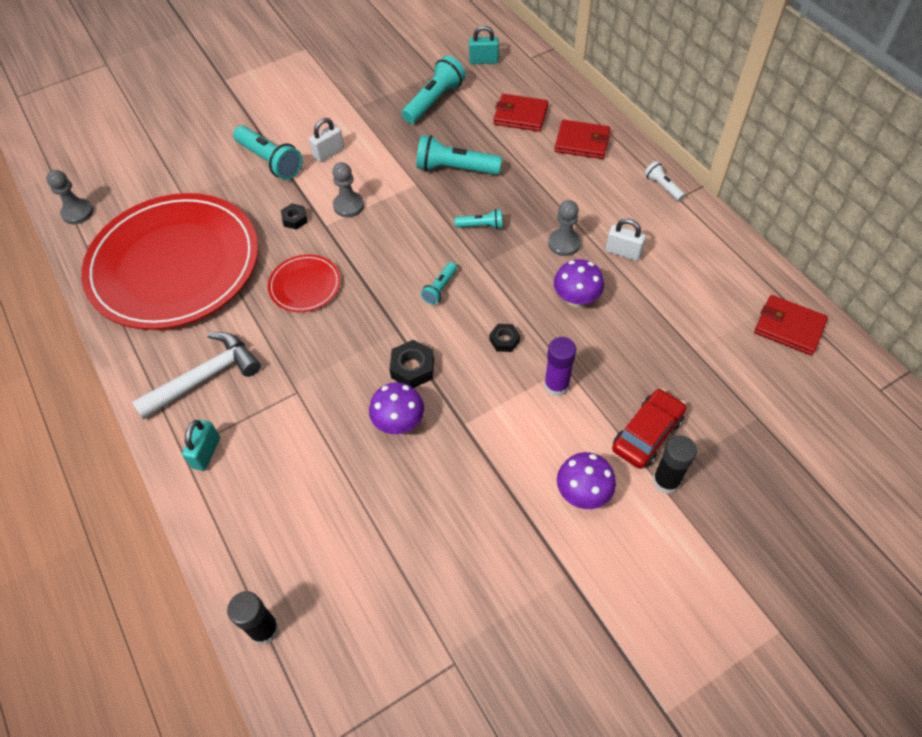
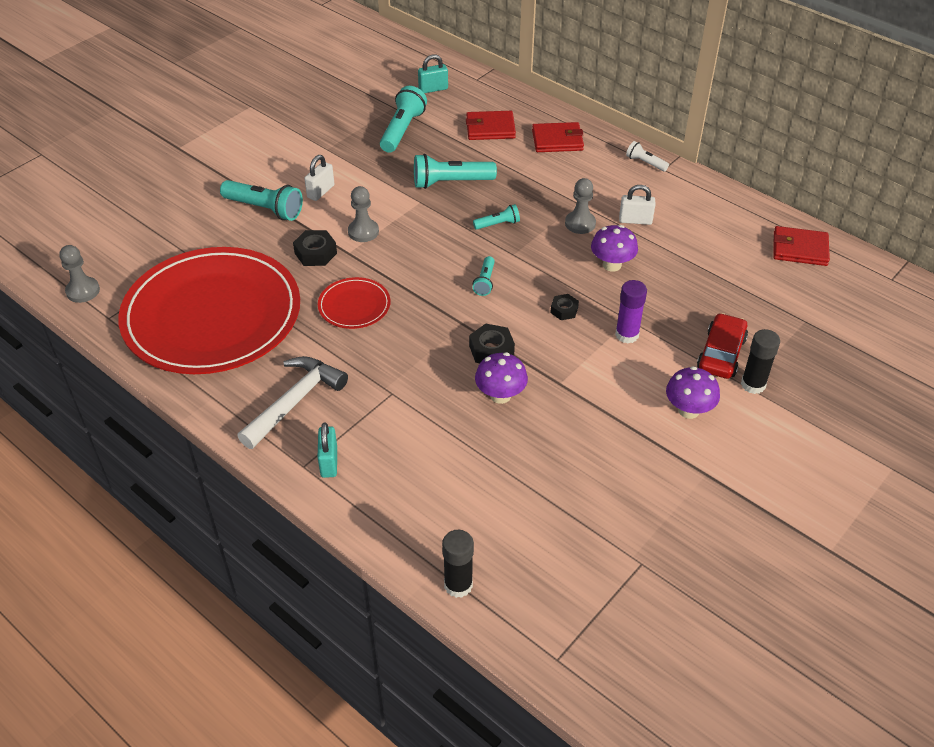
camera: 20 degrees left, 10 degrees down
(295, 219) = (315, 253): black nut -> black nut, size x1.54

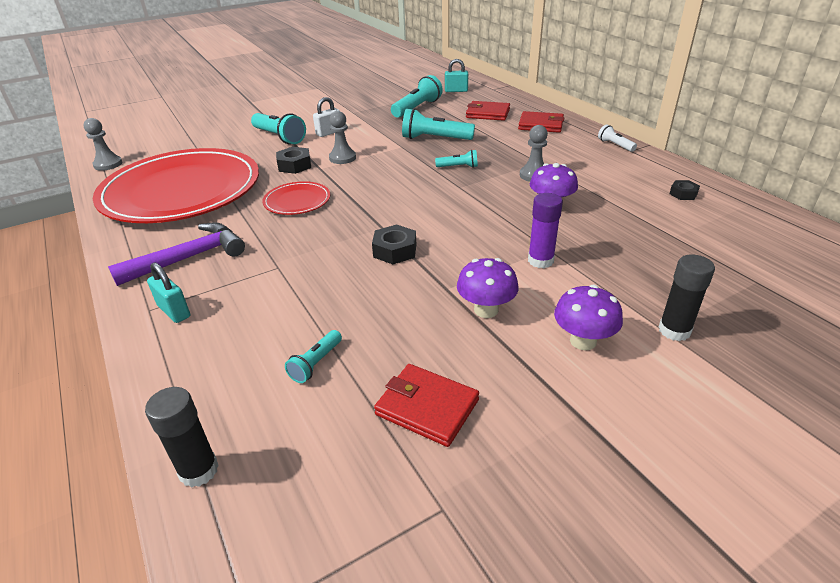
camera: 20 degrees right, 10 degrees down
(295, 401) = (189, 258): white hammer -> purple hammer
(329, 462) = (174, 311): turquoise padlock -> turquoise padlock turned 60 degrees counterclockwise
(485, 282) = (422, 201): turquoise flashlight -> turquoise flashlight (316, 363)
(500, 395) = (379, 288): purple mushroom -> purple mushroom (486, 310)
(564, 310) = (485, 232): black nut -> black nut (683, 194)
(635, 220) = (589, 179): white padlock -> none
(721, 353) = (643, 294): red car -> none
(800, 249) = (762, 221): red wallet -> red wallet (427, 407)

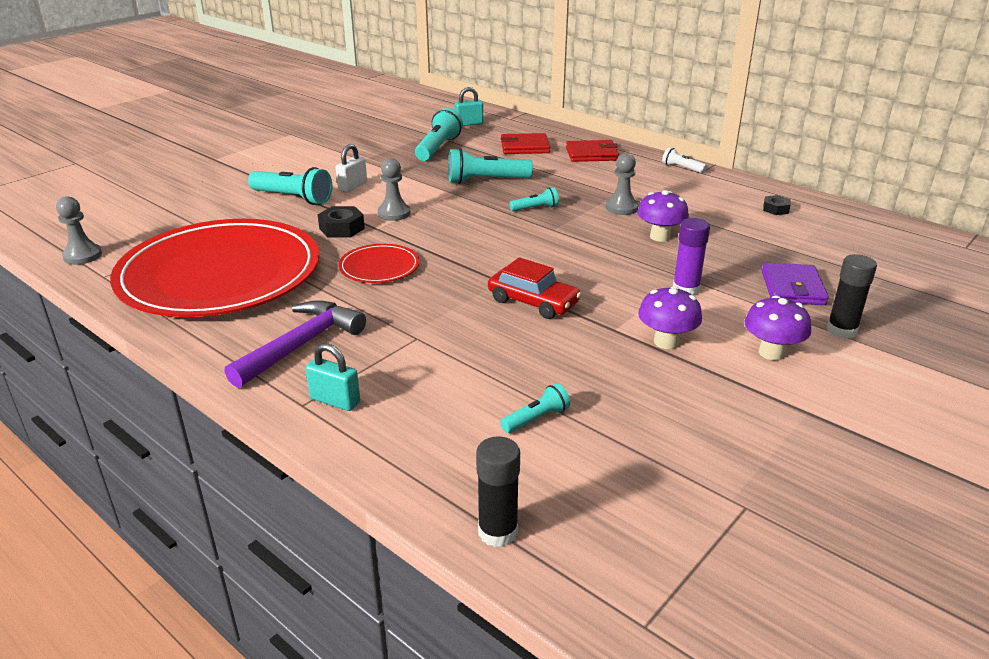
camera: 20 degrees left, 5 degrees down
(316, 363) = (536, 419): turquoise flashlight -> turquoise flashlight turned 135 degrees counterclockwise
(395, 250) = (533, 302): black nut -> red car
(427, 407) = (673, 433): red wallet -> none
(649, 276) = (792, 288): none -> purple wallet

